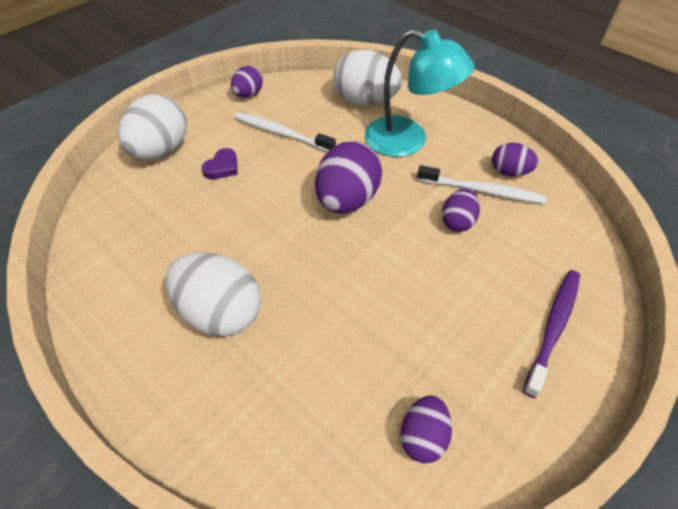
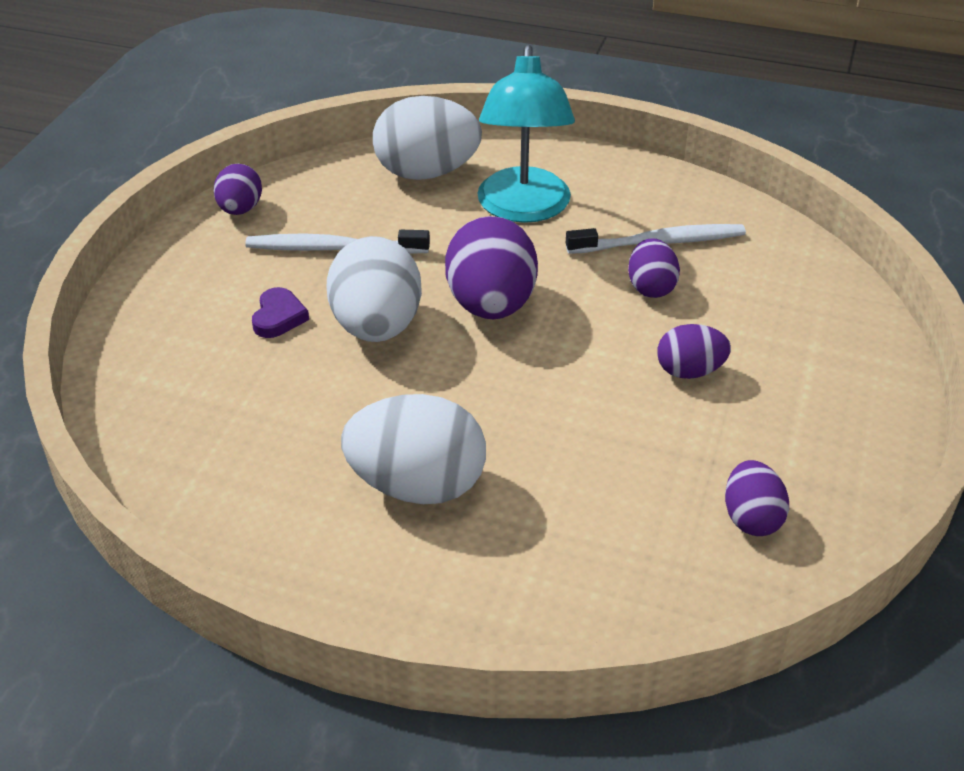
camera: 25 degrees left, 10 degrees down
(161, 150) = (163, 323): white egg -> white egg (377, 327)
(408, 141) = (523, 209): turquoise lamp -> turquoise lamp turned 90 degrees clockwise
(509, 172) = (679, 210): purple egg -> purple egg (689, 371)
(553, 327) = (828, 364): purple toothbrush -> none

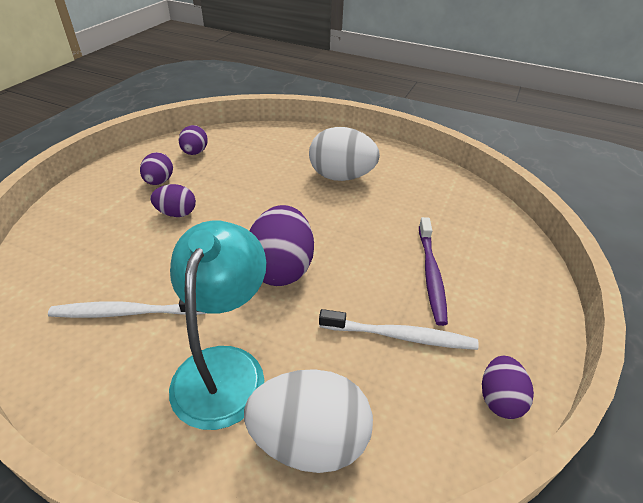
camera: 175 degrees left, 0 degrees up
(278, 317) = (431, 274): purple heart -> purple toothbrush
(377, 327) = (362, 260): white egg -> none
(651, 287) = (162, 271): purple egg -> purple egg (159, 182)

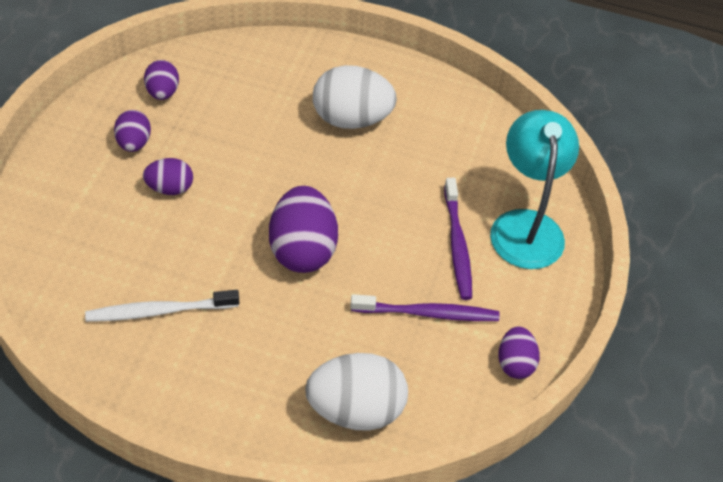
camera: 10 degrees left, 10 degrees up
(224, 367) = (269, 356): turquoise lamp -> turquoise lamp (526, 225)
(400, 336) = (428, 313): white toothbrush -> purple toothbrush

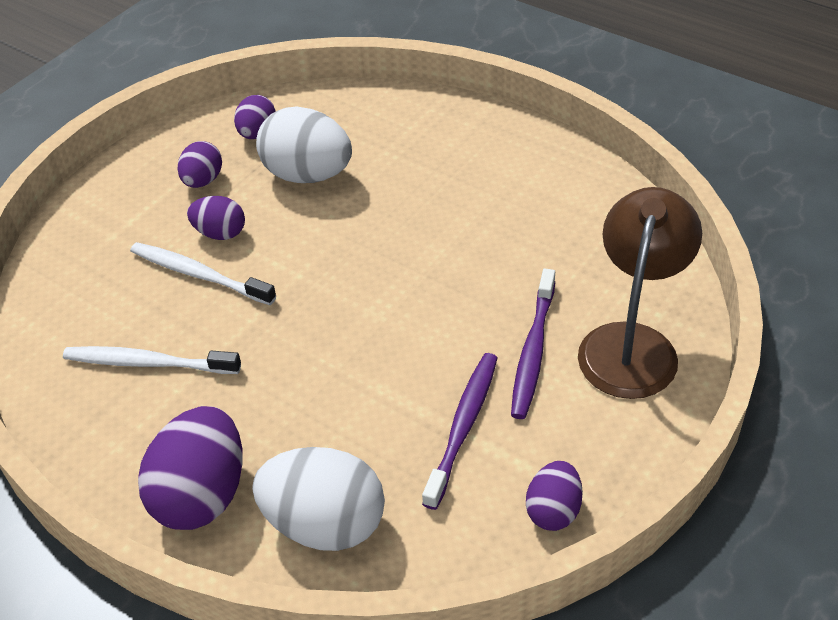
camera: 25 degrees right, 5 degrees down
(168, 228) = (199, 274): none -> white toothbrush
(302, 250) = (340, 324): purple egg -> purple egg (202, 494)
(351, 119) = (459, 189): white egg -> white egg (308, 175)
(428, 313) = (463, 426): purple toothbrush -> purple toothbrush turned 90 degrees counterclockwise
(526, 225) = (632, 343): turquoise lamp -> brown lamp

